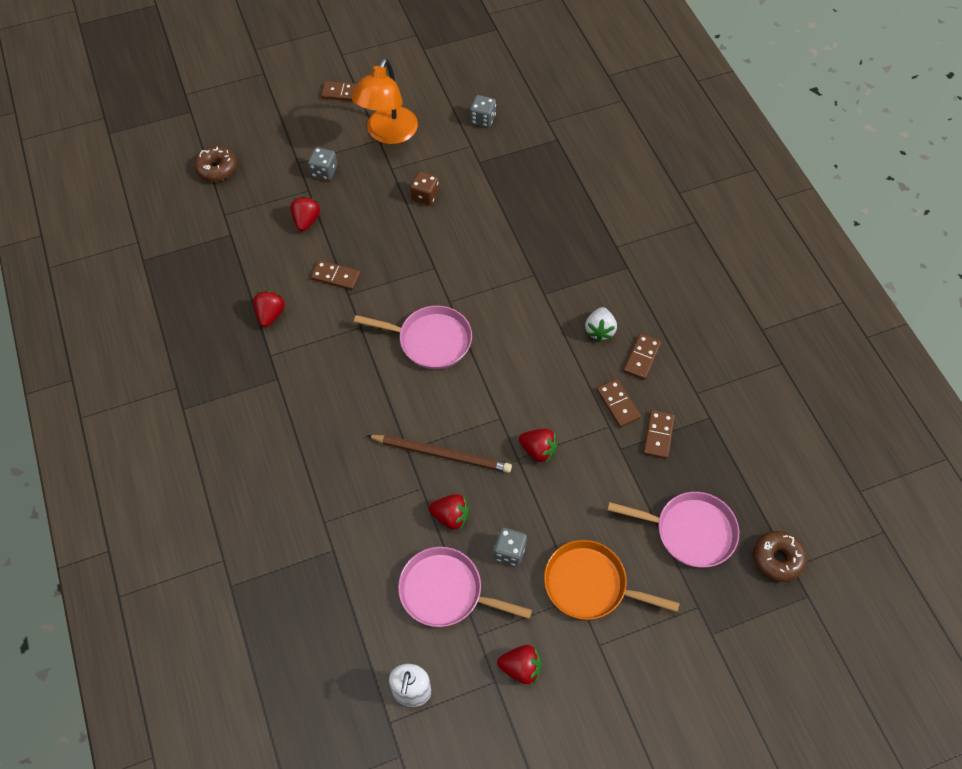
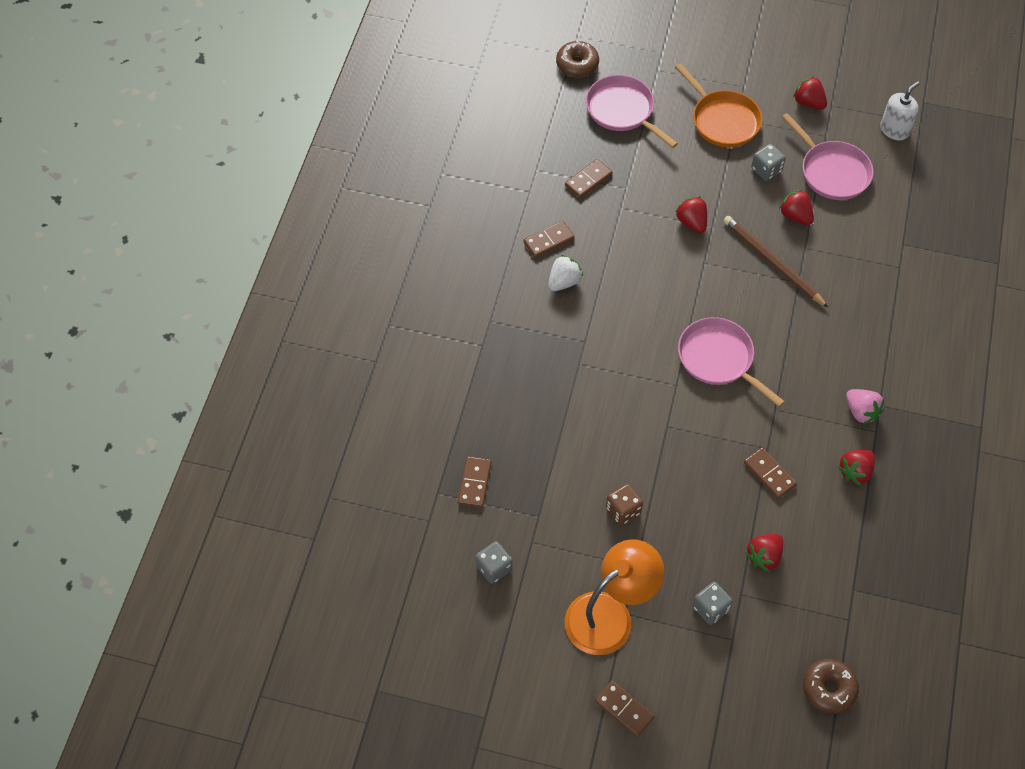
camera: 145 degrees left, 0 degrees up
(290, 364) = (861, 412): none -> pink strawberry
(617, 404) = (600, 219): brown domino -> brown domino (474, 483)

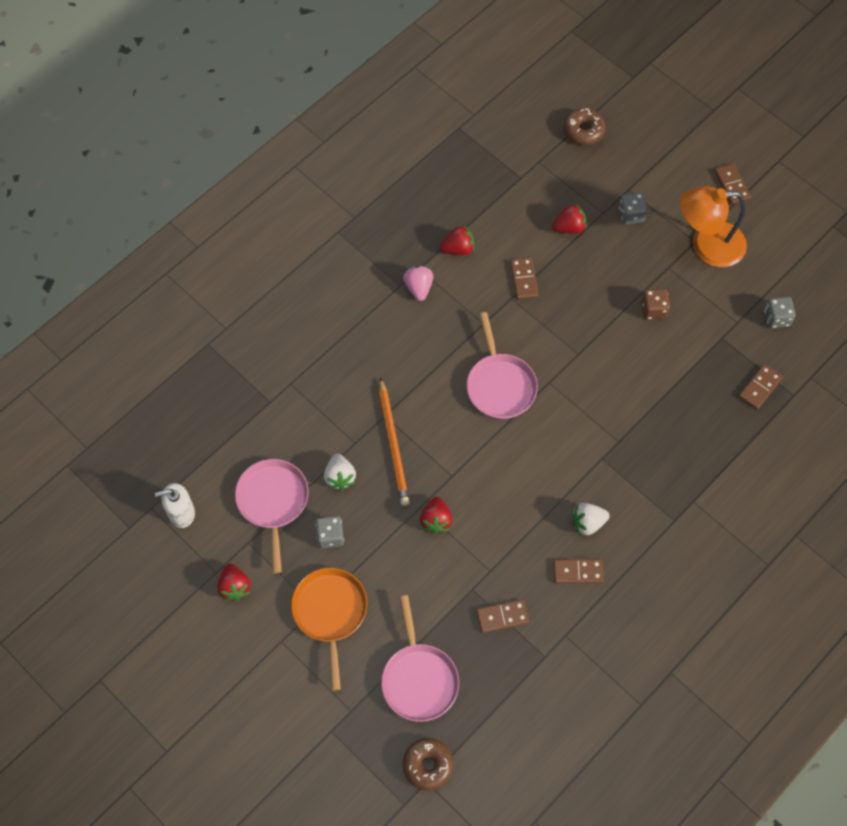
camera: 150 degrees left, 5 degrees up
(772, 262) = (393, 444): brown pencil -> orange pencil
(795, 216) = (340, 477): red strawberry -> white strawberry

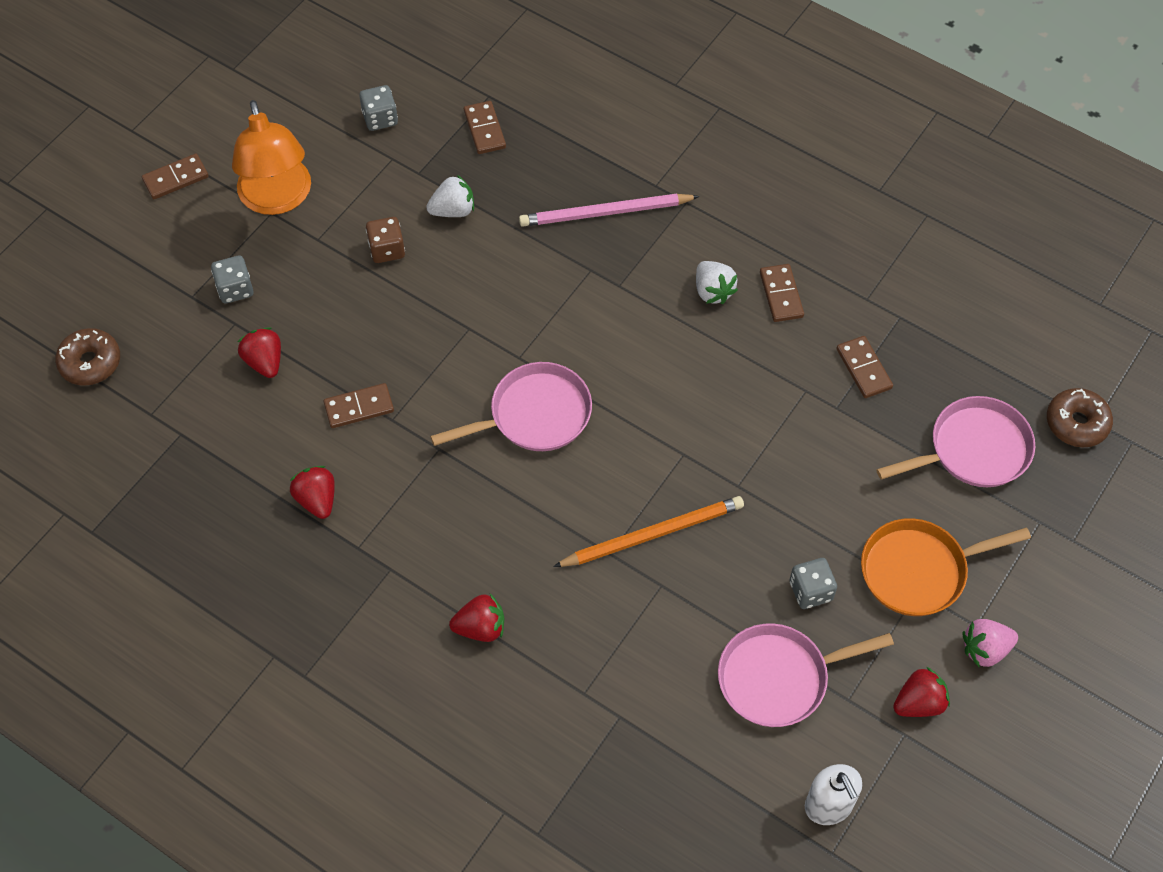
camera: 100 degrees left, 5 degrees down
(340, 477) = (718, 595): white strawberry -> white strawberry (453, 210)
(418, 288) = (391, 543): pink strawberry -> pink strawberry (985, 649)
(436, 520) = (753, 463): red strawberry -> red strawberry (480, 628)
(670, 460) = (605, 213): none -> pink pencil
(759, 388) = (484, 129): brown domino -> brown domino turned 45 degrees clockwise

